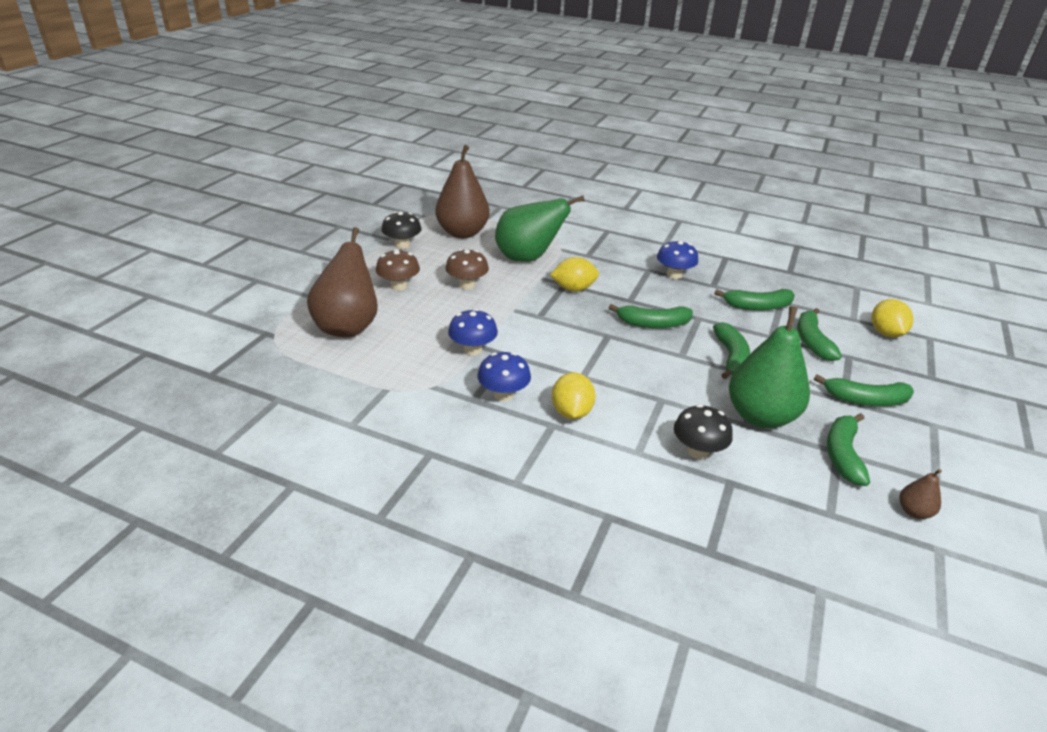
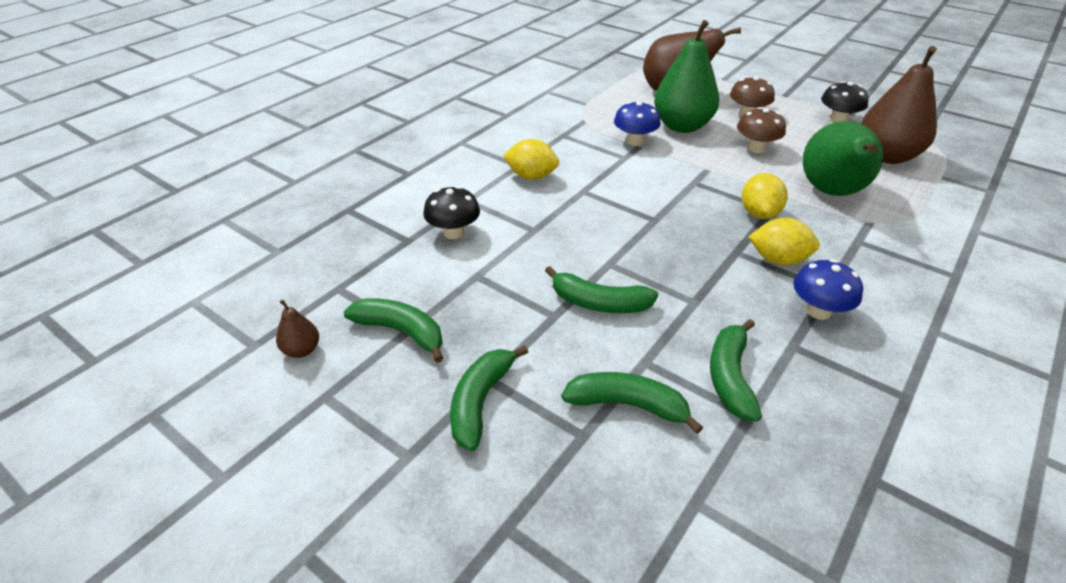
camera: 105 degrees right, 5 degrees up
(503, 394) = (565, 148): blue mushroom -> none
(653, 324) = (679, 257): green banana -> none
(760, 416) = (484, 290): green pear -> green pear (682, 126)
(885, 333) = (646, 533): yellow lemon -> yellow lemon (778, 259)

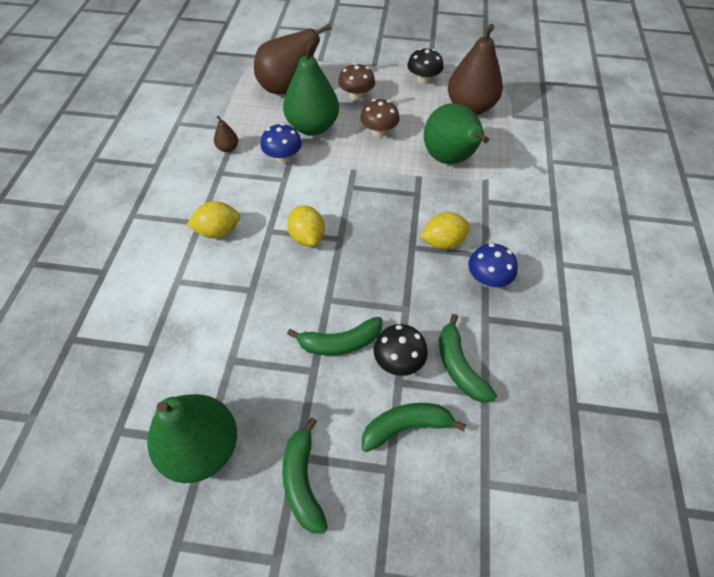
camera: 30 degrees left, 15 degrees up
(302, 350) = (126, 511): brown pear -> brown pear (228, 148)
(401, 332) = (202, 448): green banana -> green pear
(453, 232) = (185, 323): black mushroom -> black mushroom (398, 361)
(759, 213) = (410, 201): yellow lemon -> yellow lemon (307, 237)

